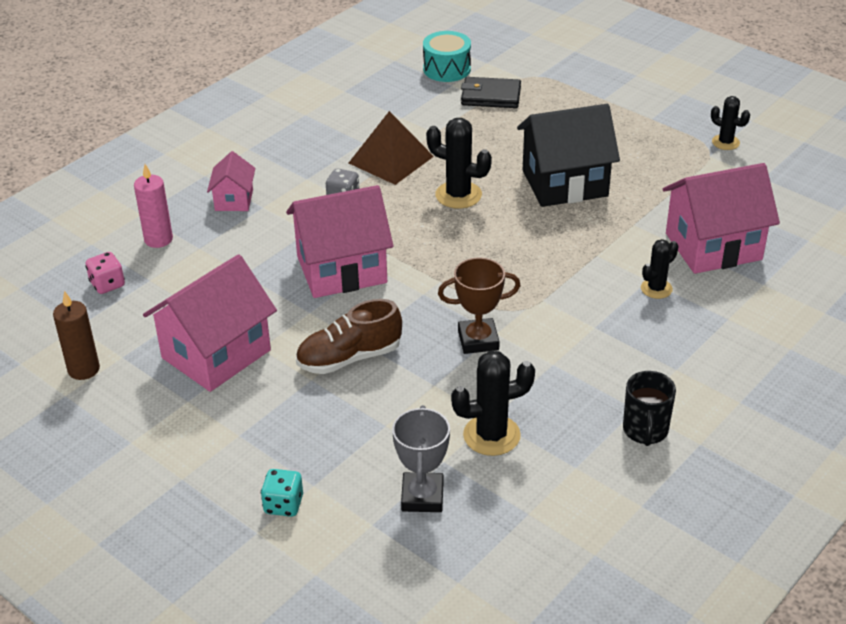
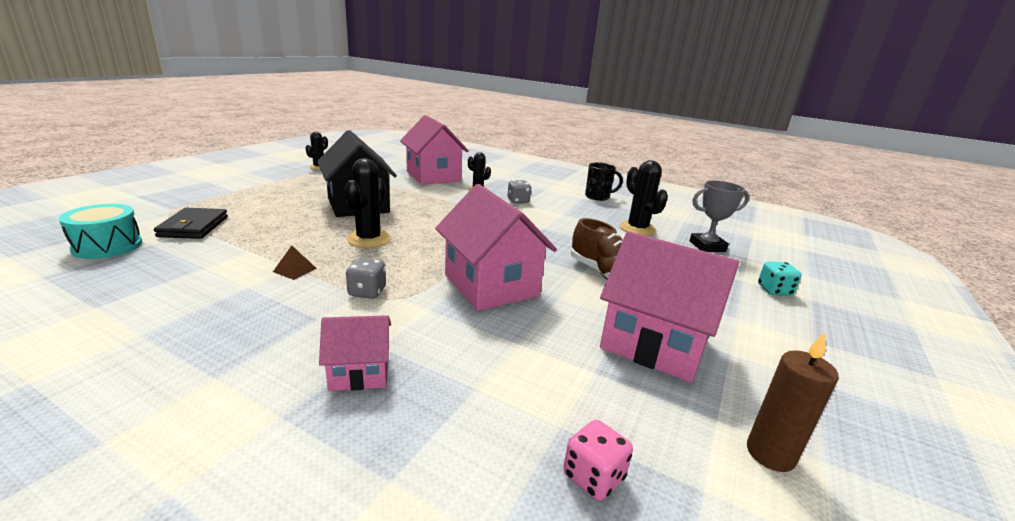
camera: 105 degrees left, 15 degrees down
(158, 239) = (463, 438): pink candle -> none
(390, 159) = (295, 270): brown pyramid -> brown pyramid, size x0.43
(478, 340) = (553, 232): brown trophy -> none
(604, 325) = (518, 201): none -> grey dice

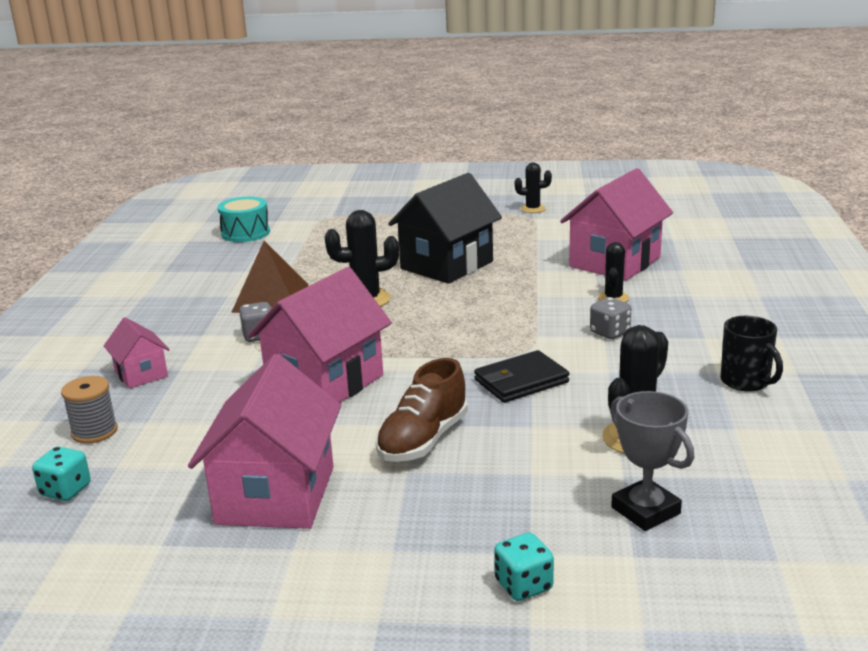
camera: 70 degrees right, 0 degrees up
(194, 227) = (308, 237): black wallet -> black wallet (521, 381)
(295, 270) = (270, 298): brown pyramid -> brown pyramid, size x2.32
(468, 431) = (94, 432): none -> grey spool
(593, 477) = (65, 490): pink dice -> turquoise dice
(770, 454) = (123, 577): brown candle -> none

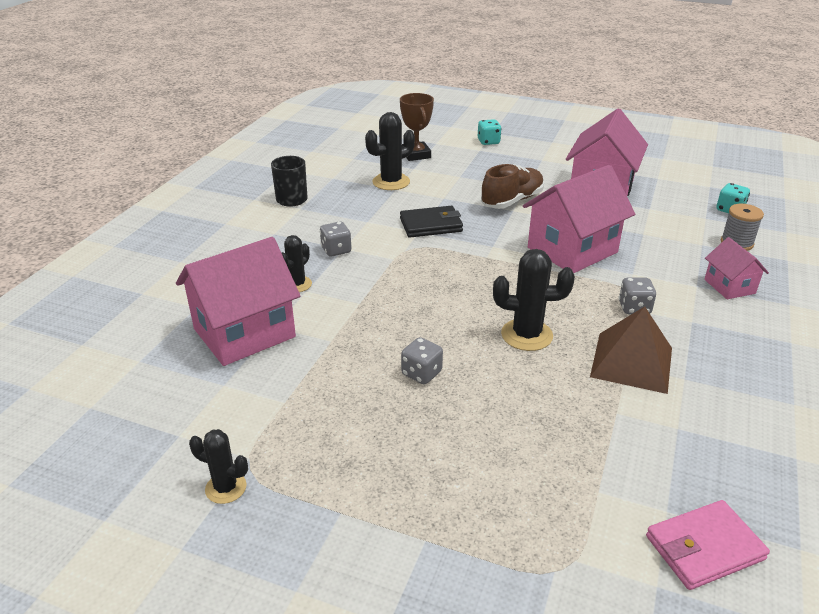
camera: 165 degrees left, 10 degrees up
(245, 233) = (704, 548): turquoise drum -> pink wallet
(447, 265) = (421, 373): black house -> grey dice
(645, 510) = (416, 155): grey trophy -> brown trophy

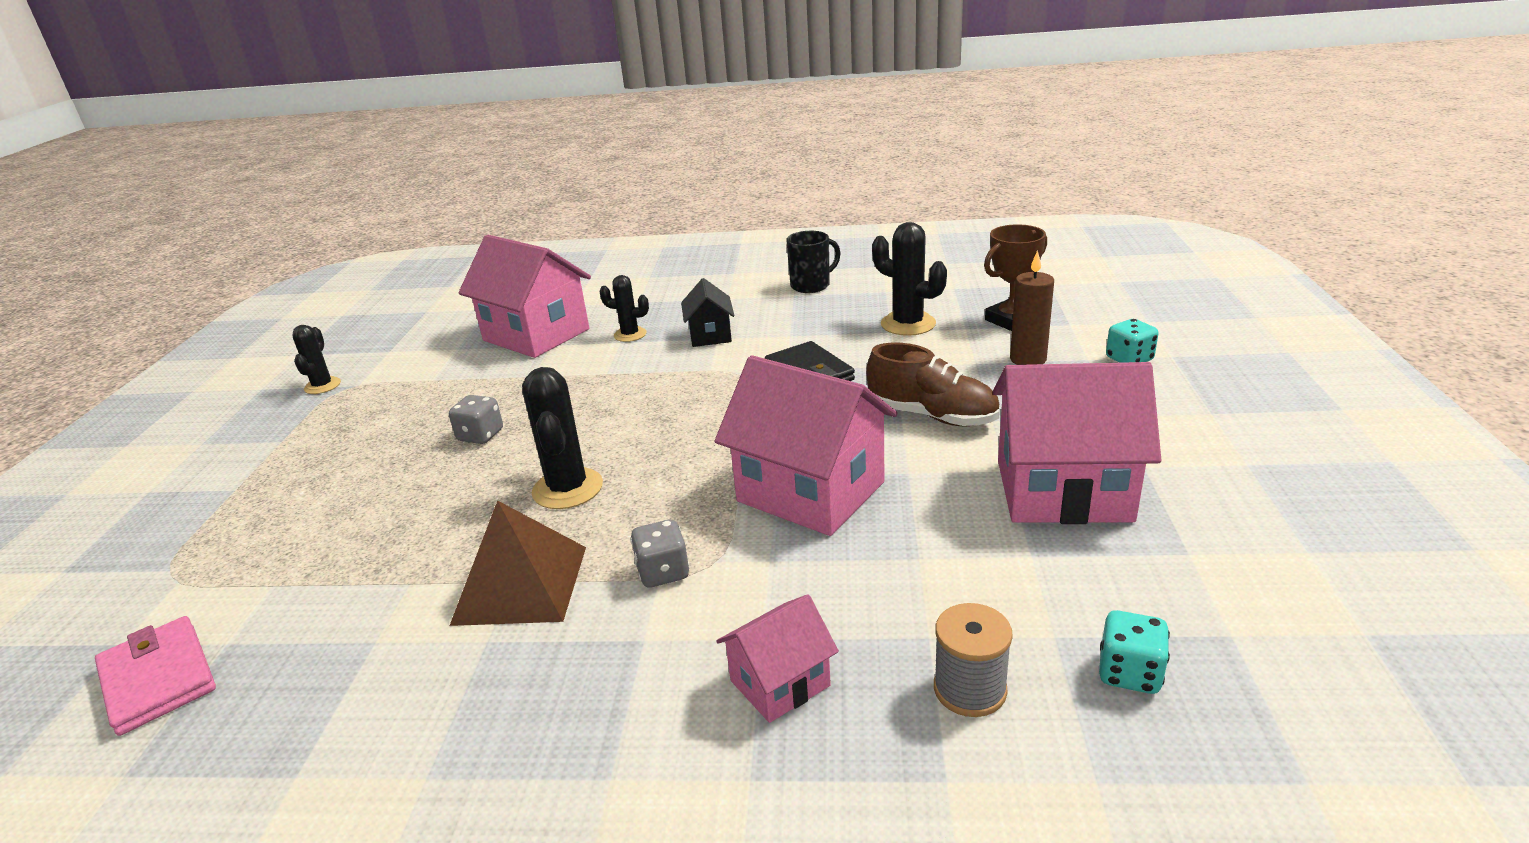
camera: 75 degrees right, 5 degrees down
(336, 250) = (710, 335): grey dice -> black house
(468, 163) = (1028, 359): none -> brown candle

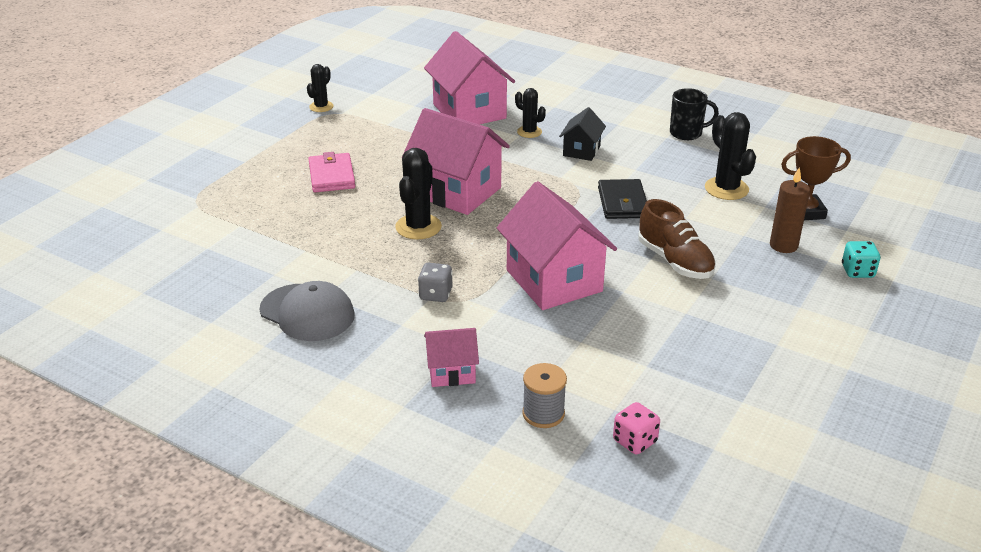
camera: 25 degrees right, 5 degrees up
(158, 679) = (171, 254): pink wallet -> pink wallet (332, 176)
(472, 684) = (307, 313): none -> grey cap
(480, 435) = (391, 174): grey dice -> none
(521, 584) = (359, 272): brown pyramid -> none
(1063, 490) = (707, 338): pink house -> pink house (457, 192)
(1129, 673) = (634, 441): turquoise dice -> pink dice

